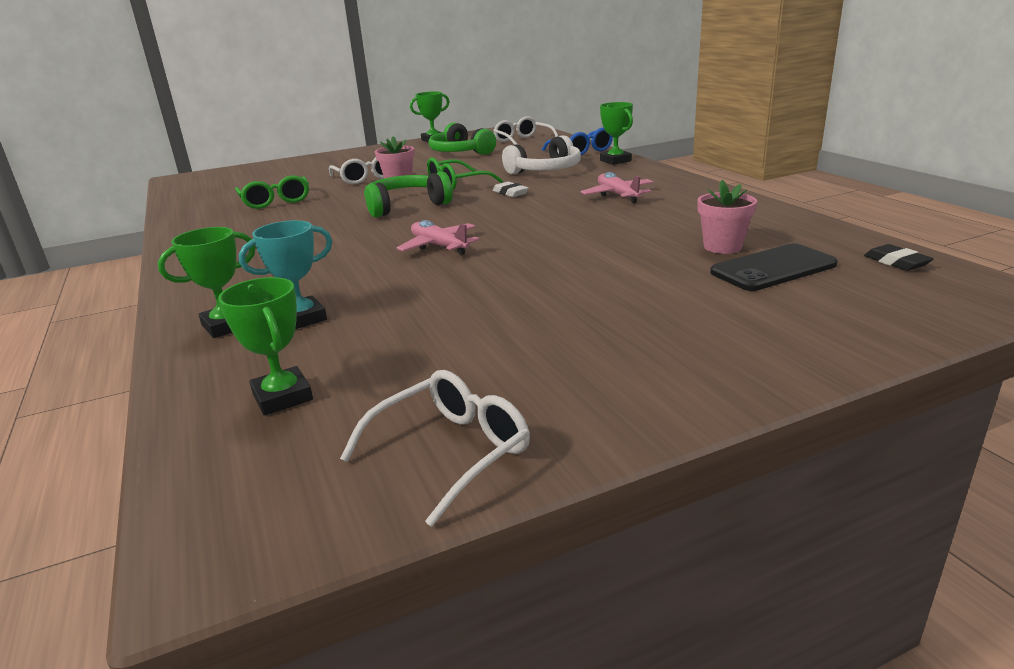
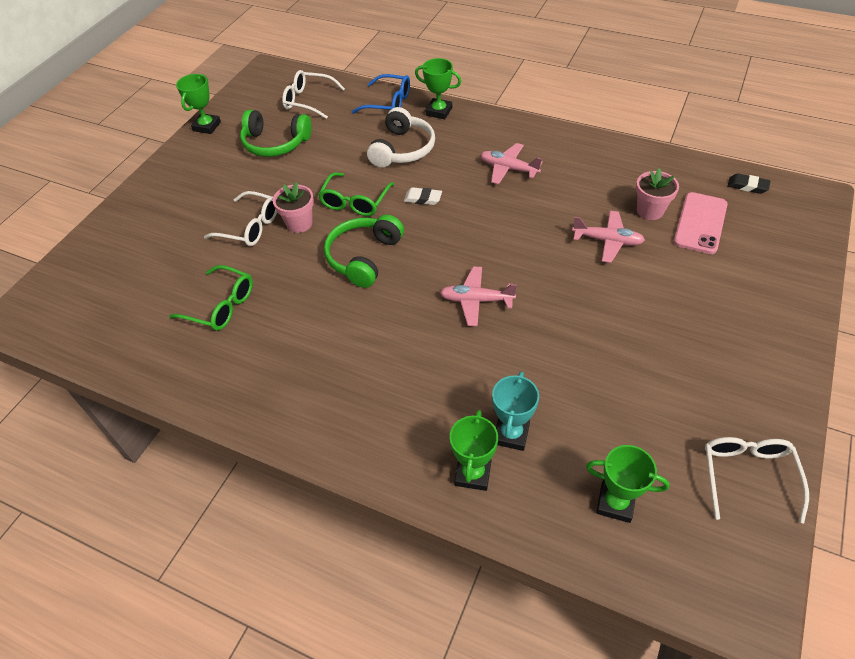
camera: 40 degrees left, 25 degrees up
(634, 251) = (607, 241): none -> pink plane
(773, 268) = (700, 223): black phone -> pink phone

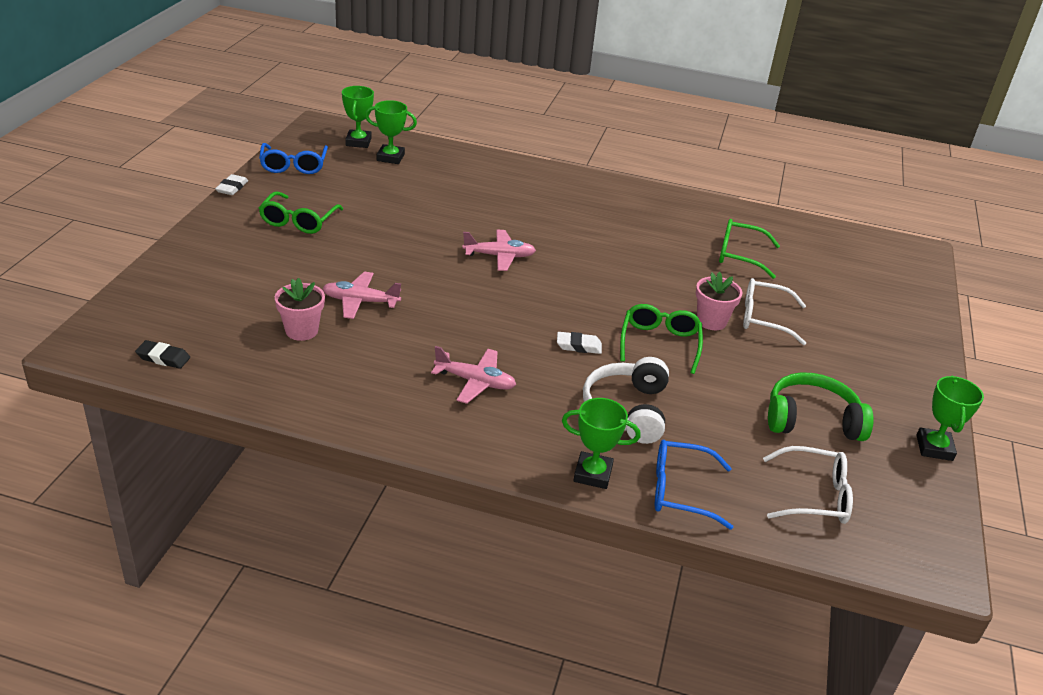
camera: 165 degrees right, 15 degrees down
(363, 257) = (623, 290): green headphones -> none
(473, 473) = (488, 169): green trophy -> green trophy (358, 142)
(511, 434) = (462, 184): turquoise trophy -> none
(700, 223) = (247, 317): pink phone -> none
(700, 353) = (298, 221): none -> green glasses
(747, 475) = (294, 166): white glasses -> blue glasses
(806, 418) = (232, 188): none -> white eraser

